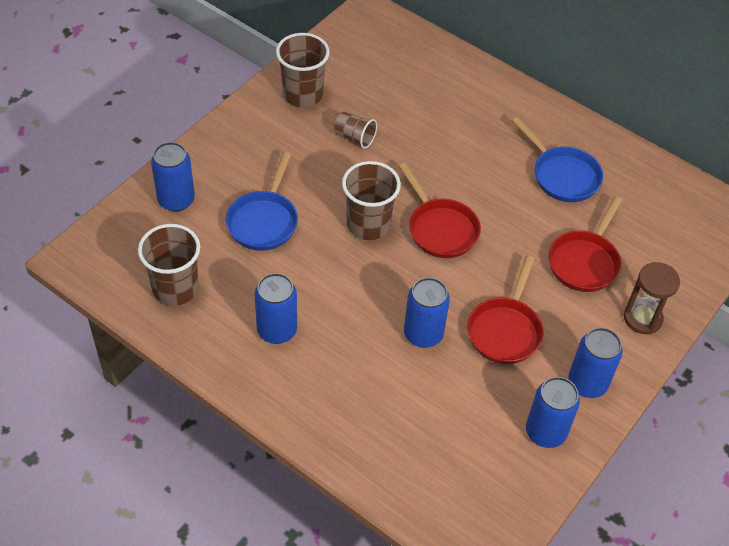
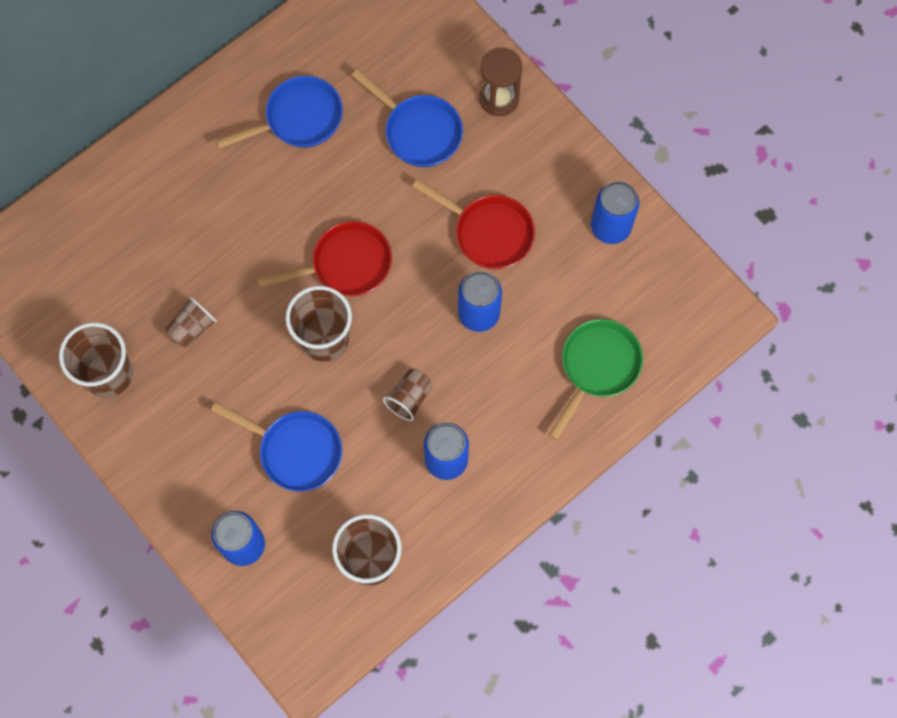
camera: 75 degrees left, 20 degrees up
(329, 294) = (409, 398): none -> brown cup
(396, 441) = (597, 367): none -> green pan
(584, 262) = (419, 131): red pan -> blue pan
(587, 383) = (564, 173): blue can -> none

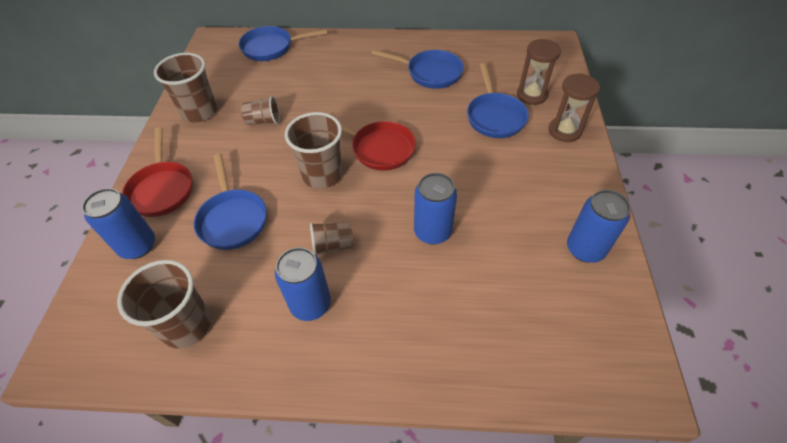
camera: 45 degrees right, 20 degrees down
(73, 223) = (271, 48): none -> blue pan
(430, 70) = (531, 95): none -> brown hourglass
(489, 232) = (487, 192): red pan -> red pan (162, 189)
(597, 367) = (488, 335): green pan -> none

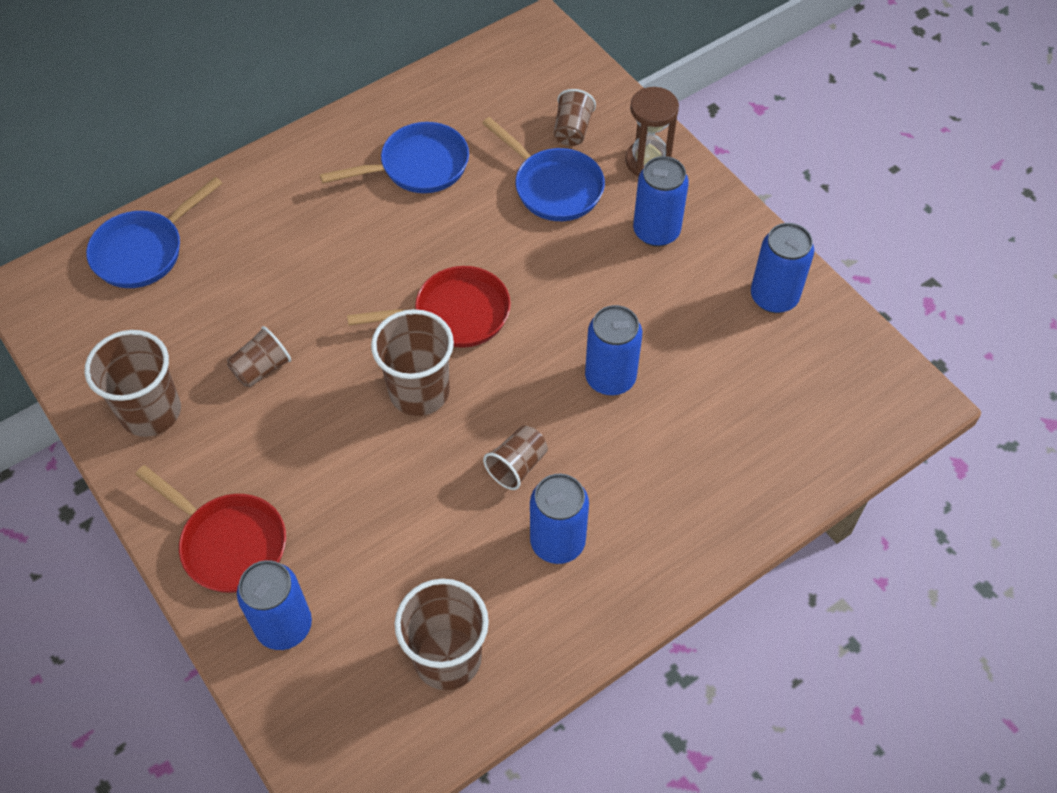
camera: 40 degrees left, 5 degrees up
(232, 219) = (367, 516): blue pan -> none
(531, 95) = (572, 130): brown hourglass -> brown cup
(536, 169) = (656, 231): none -> blue can

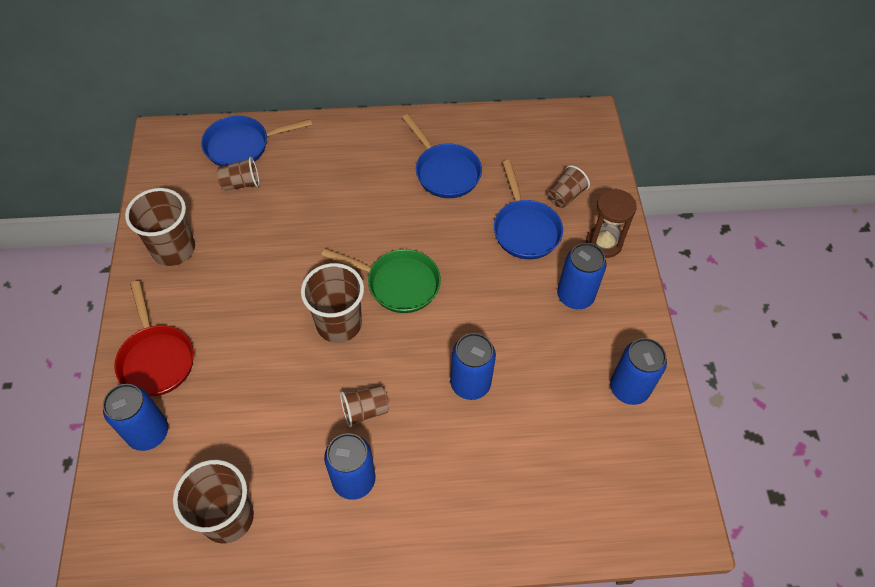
camera: 30 degrees right, 0 degrees up
(261, 368) = (255, 256): brown cup -> brown cup (241, 183)
(418, 166) = (445, 172): blue pan -> blue pan turned 45 degrees clockwise
(455, 314) = (398, 284): red pan -> green pan

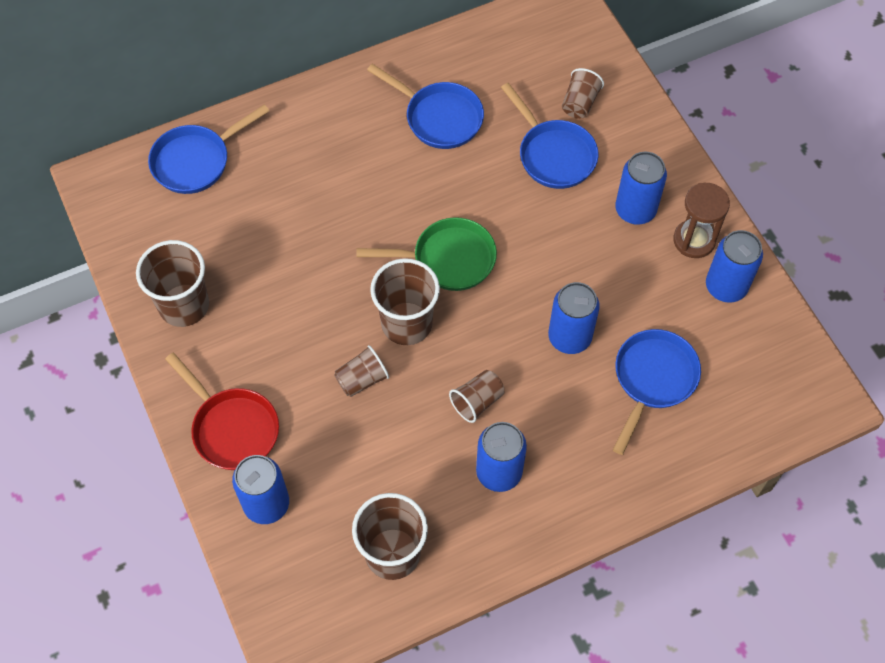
camera: 20 degrees left, 5 degrees up
(241, 183) = (219, 206): brown cup -> brown cup (362, 379)
(528, 447) = (653, 379): none -> blue pan
(603, 243) = (641, 143): brown hourglass -> brown hourglass (694, 240)

